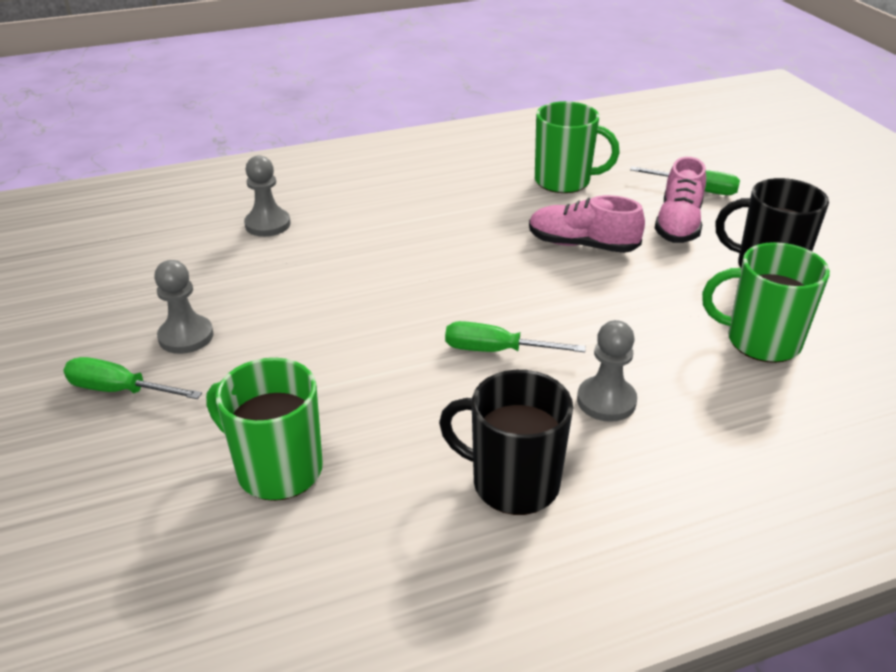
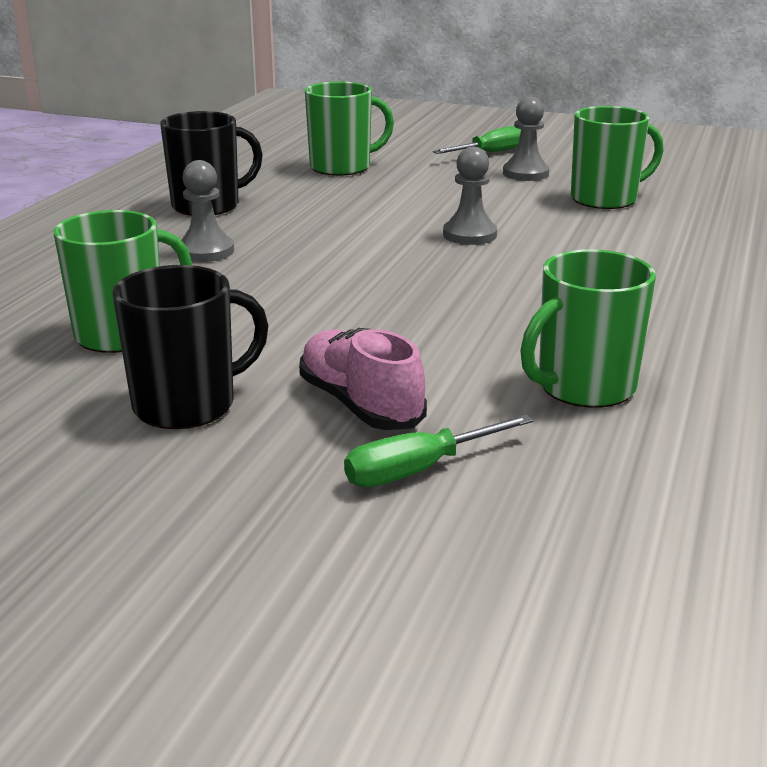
camera: 130 degrees right, 10 degrees down
(230, 270) = (606, 199): none -> green mug
(267, 224) = (678, 225): grey pawn -> grey pawn (469, 235)
(496, 350) = (331, 241): green screwdriver -> none
(582, 245) = (416, 331): pink shoe -> none

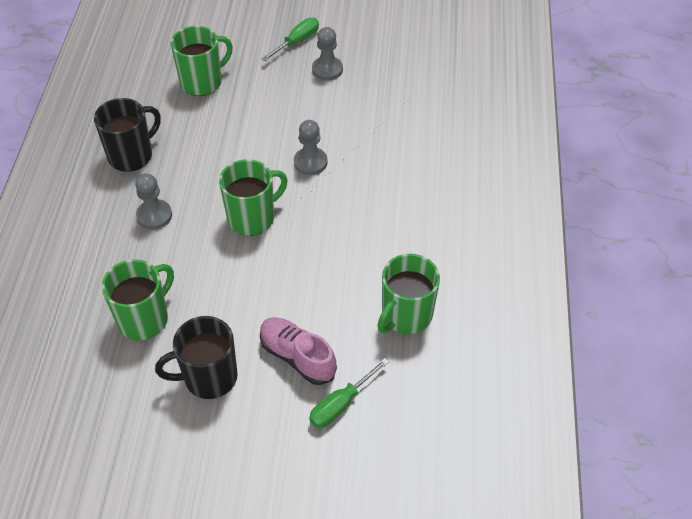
camera: 15 degrees left, 25 degrees up
(187, 405) = (209, 377): black mug -> black mug turned 150 degrees counterclockwise
(606, 199) = (384, 97): green mug -> green mug (252, 218)

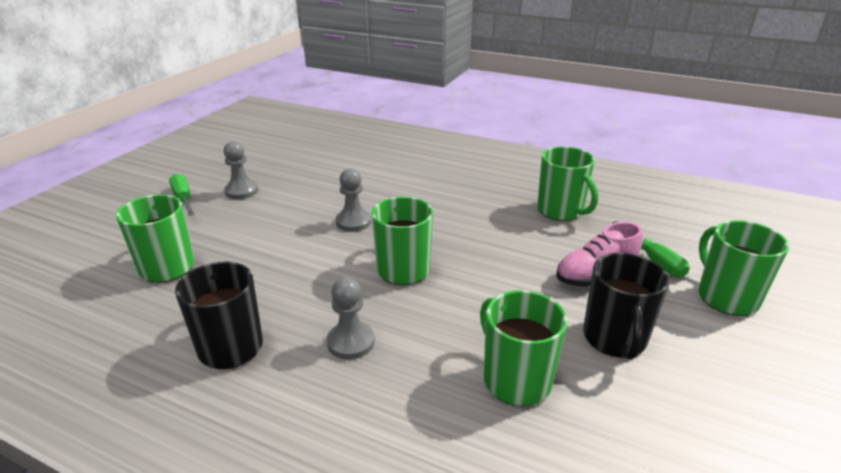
camera: 70 degrees left, 20 degrees down
(299, 465) = (726, 297): none -> green mug

